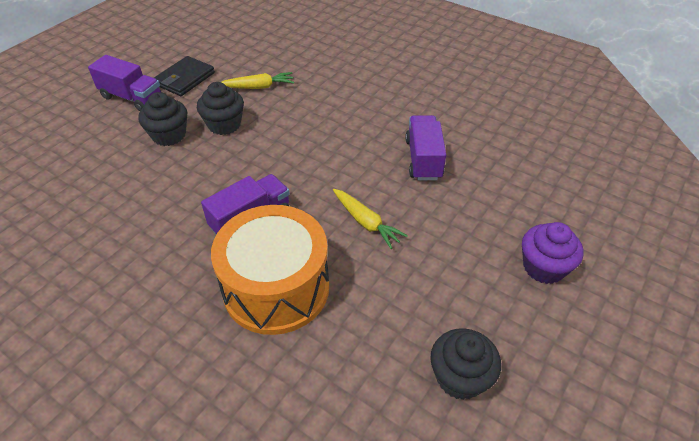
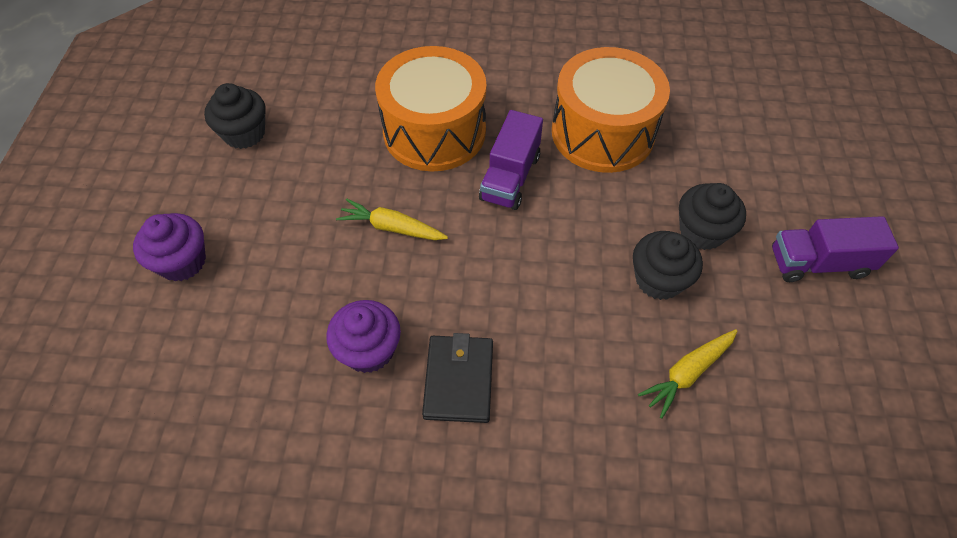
camera: 150 degrees right, 10 degrees up
(148, 222) = (602, 132): none -> orange drum
(185, 79) = (800, 333): black wallet -> black wallet (458, 380)
(423, 159) = (369, 350): purple truck -> purple cupcake

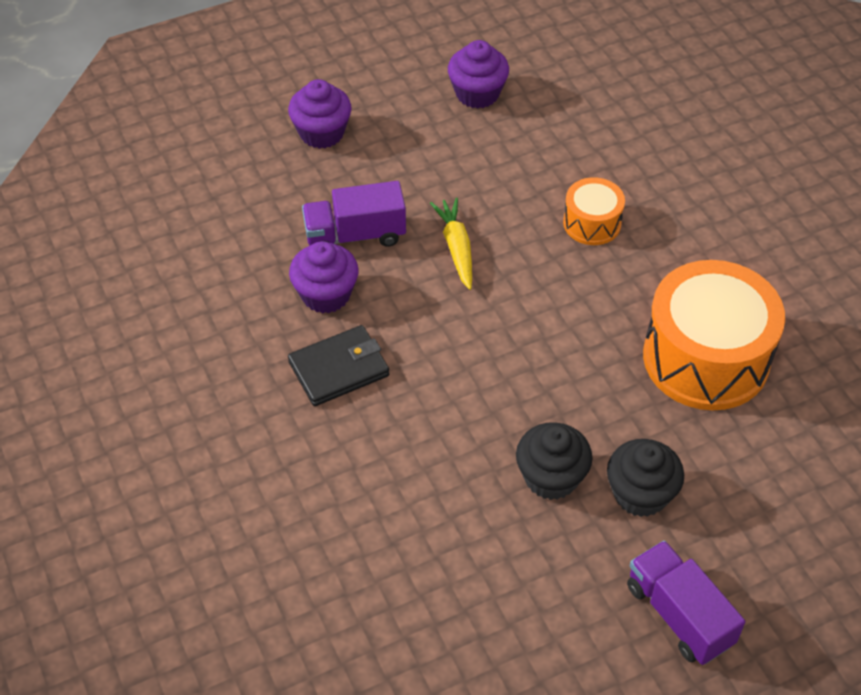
camera: 60 degrees right, 5 degrees down
(244, 133) = (477, 93): black cupcake -> purple cupcake
(434, 131) = (592, 223): orange drum -> orange drum, size x0.49
(510, 177) = (583, 307): purple truck -> purple truck (355, 235)
(687, 373) = (460, 538): yellow carrot -> none

